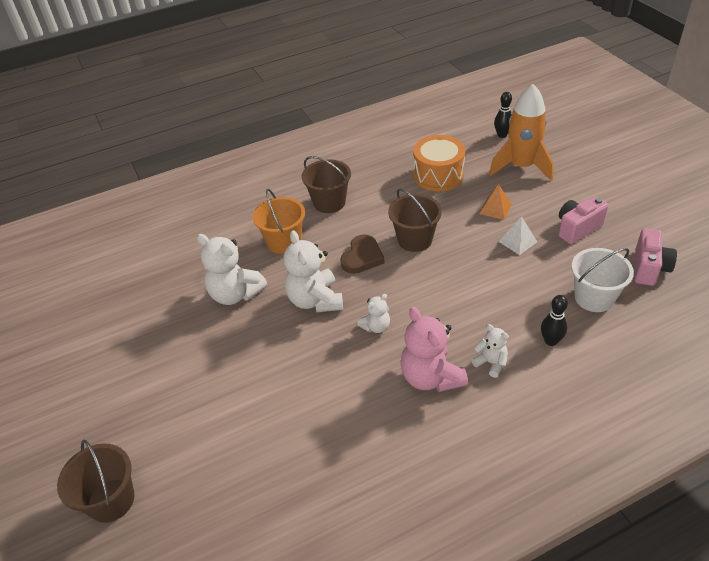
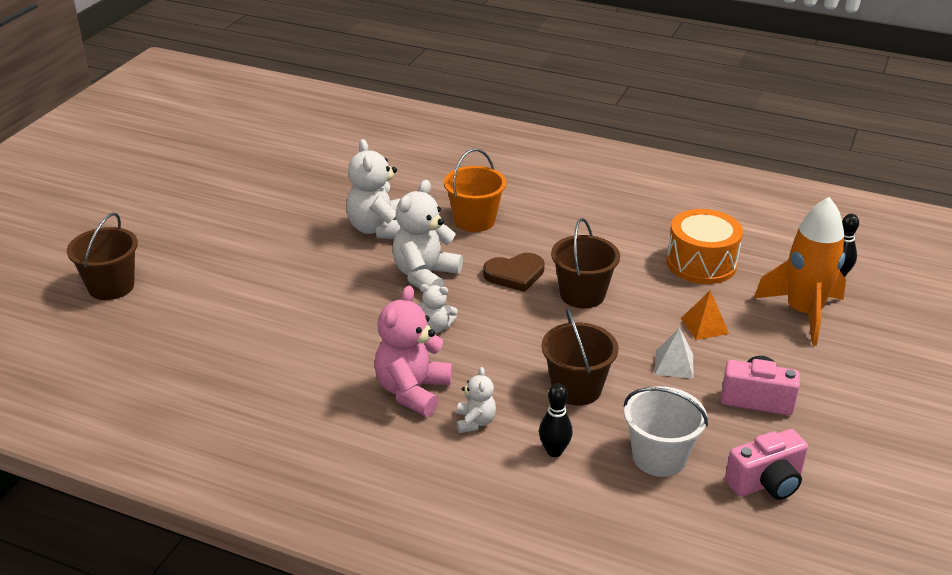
camera: 45 degrees right, 10 degrees down
(329, 202) = (562, 218): brown bucket -> brown bucket (576, 388)

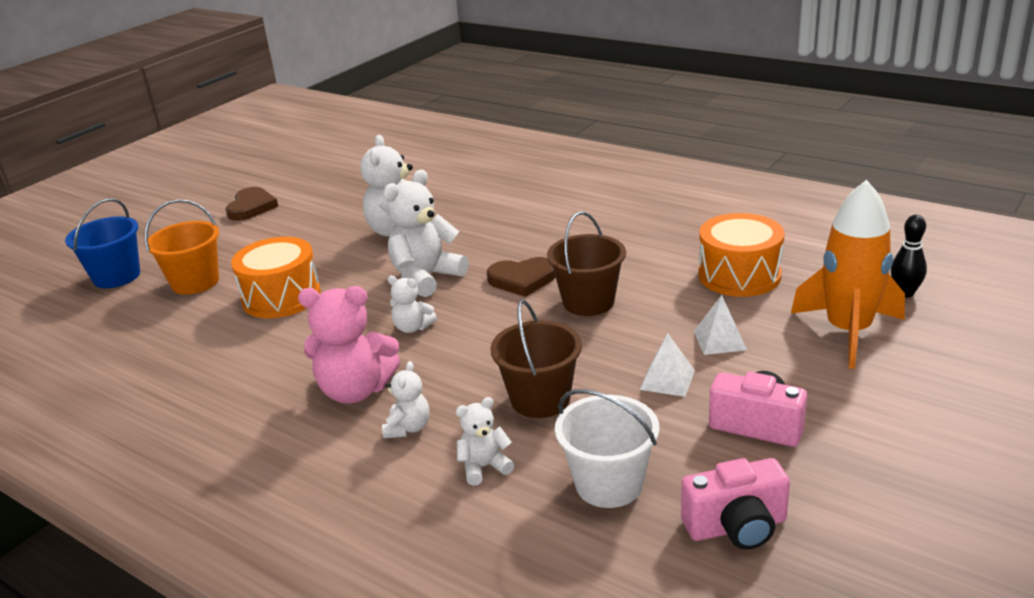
camera: 15 degrees right, 5 degrees down
(111, 286) = (116, 276): brown bucket -> blue bucket
(211, 203) = (251, 207): none -> brown heart
(295, 302) = (281, 297): none -> orange drum
(412, 391) = (356, 391): pink teddy bear -> pink teddy bear turned 120 degrees counterclockwise
(474, 220) = (502, 227): orange bucket -> orange bucket (195, 282)
(554, 451) = (484, 467): black bowling pin -> white teddy bear
(704, 326) = (719, 340): orange pyramid -> white pyramid

